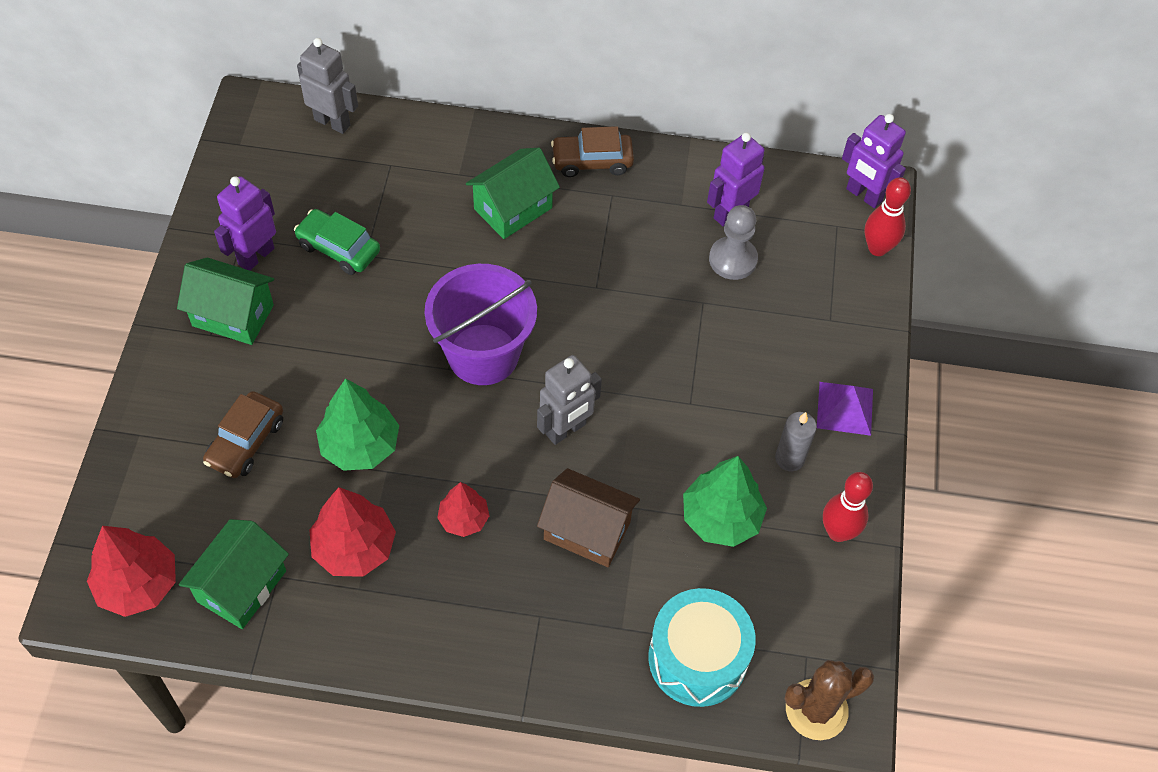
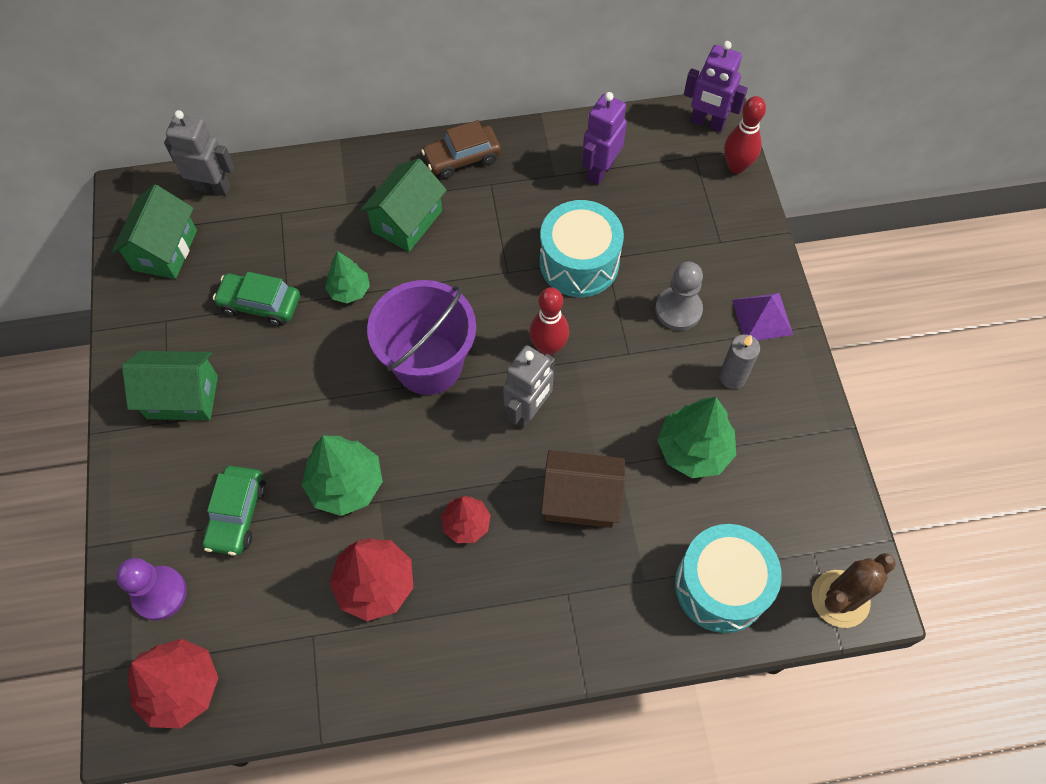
camera: 15 degrees left, 5 degrees up
(148, 492) = (159, 593): none -> purple pawn
(242, 586) = (282, 656): green house -> green house (165, 250)
(246, 441) = (237, 515): brown car -> green car
(256, 256) = (184, 334): purple robot -> none
(430, 260) = (349, 290): none -> green tree
(673, 299) = (579, 262): none -> turquoise drum
(733, 259) = (617, 212): grey pawn -> grey pawn (678, 310)
(838, 532) = (798, 430): red bowling pin -> red bowling pin (548, 347)

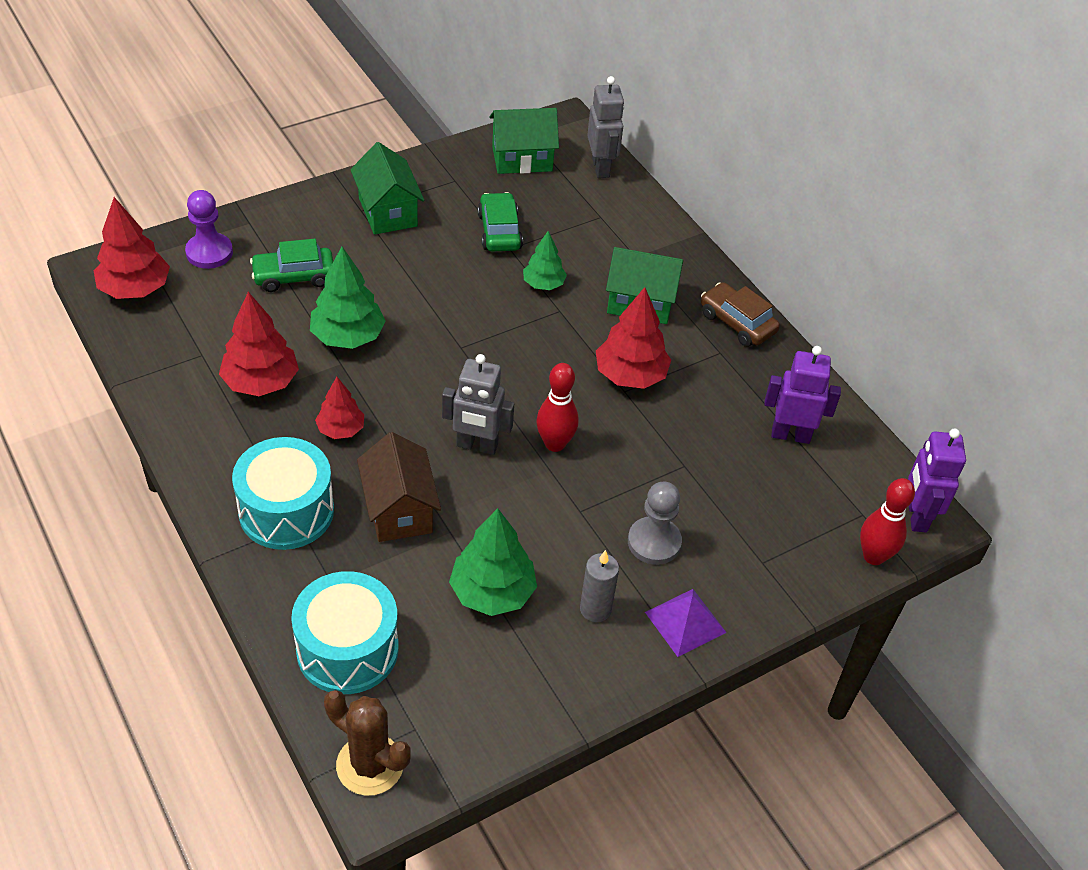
camera: 65 degrees right, 15 degrees down
(428, 364) = (493, 359): purple bucket -> none
(491, 261) = (630, 375): none -> red tree
(579, 262) = (666, 444): turquoise drum -> turquoise drum (286, 511)

